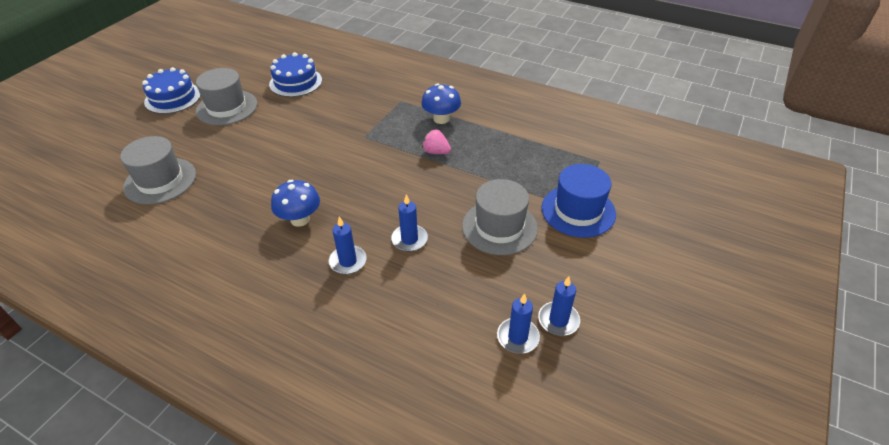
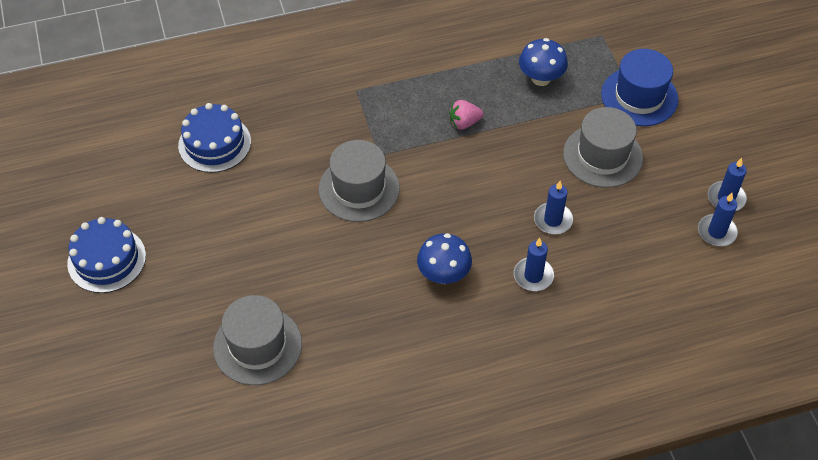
camera: 45 degrees left, 10 degrees up
(227, 107) = (189, 225): grey hat -> grey hat (359, 189)
(441, 119) = (421, 84): blue mushroom -> blue mushroom (541, 78)

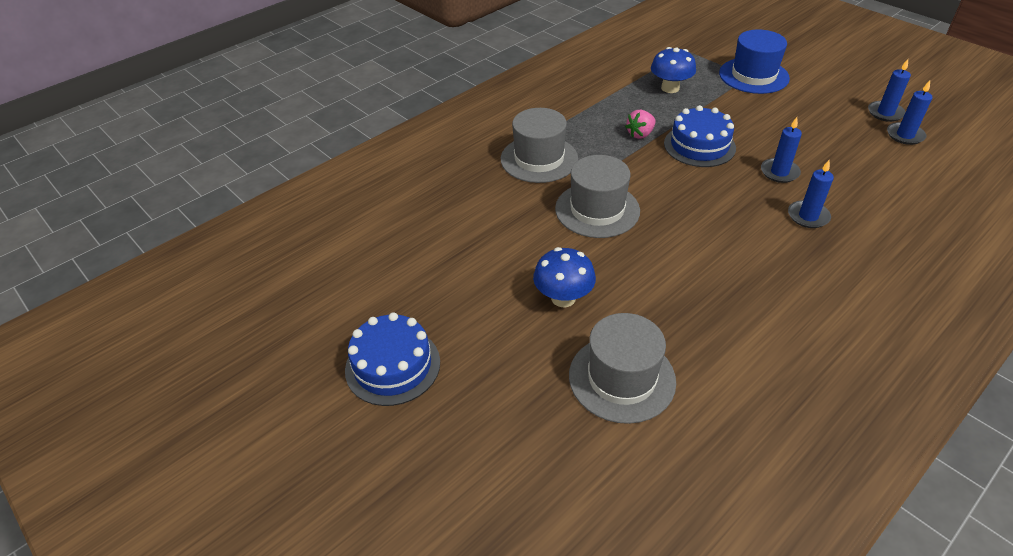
camera: 25 degrees left, 10 degrees down
(214, 143) = (430, 224): blue cake -> blue cake (699, 145)
(443, 274) = (735, 245): blue mushroom -> blue mushroom (563, 298)
(602, 156) = (769, 118): grey hat -> grey hat (539, 159)

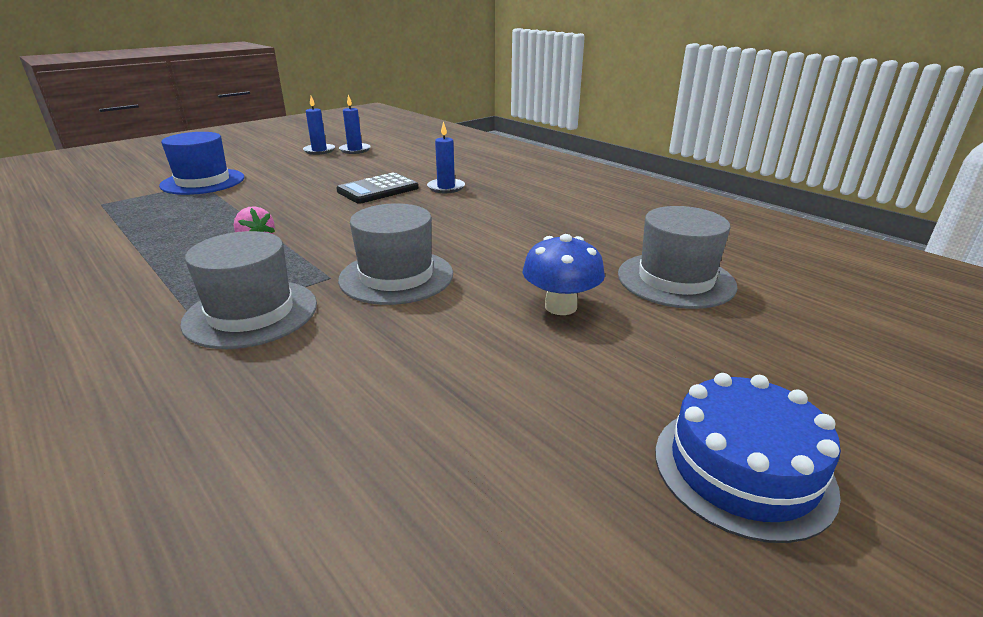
camera: 90 degrees left, 15 degrees down
(670, 88) = (174, 218): blue mushroom -> none
(699, 145) = (308, 215): blue cake -> none
(779, 172) = (378, 190): blue candle -> black calculator

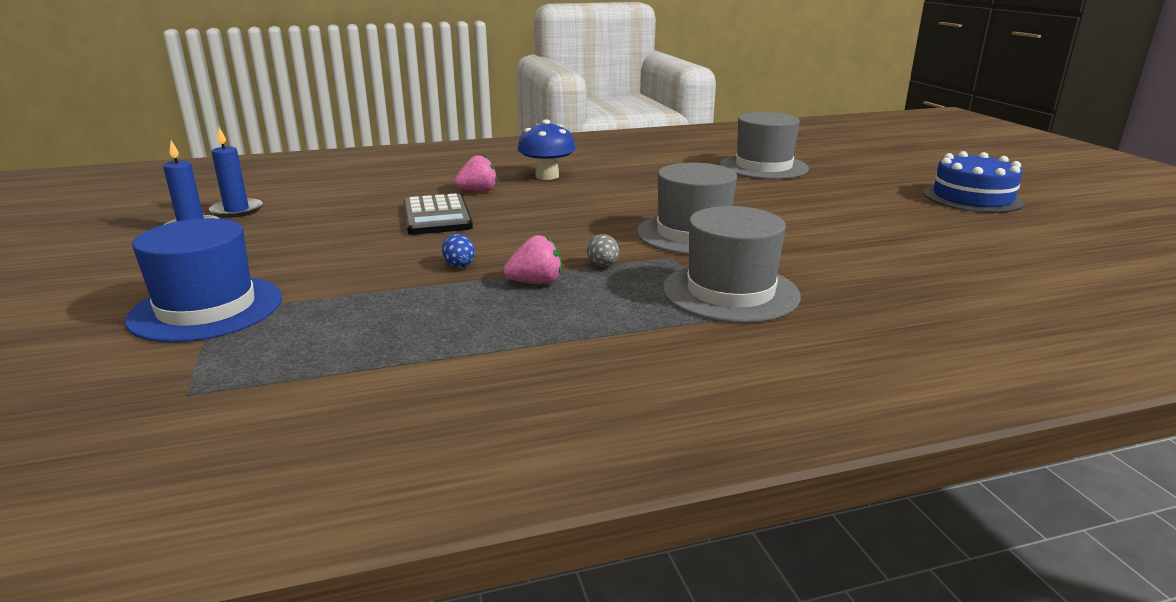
camera: 65 degrees left, 5 degrees down
(284, 215) = (459, 265): none -> blue egg
(299, 255) = (603, 265): none -> grey egg
(446, 188) = (478, 191): blue candle -> pink strawberry
(560, 306) = (785, 198): blue mushroom -> blue mushroom (547, 176)

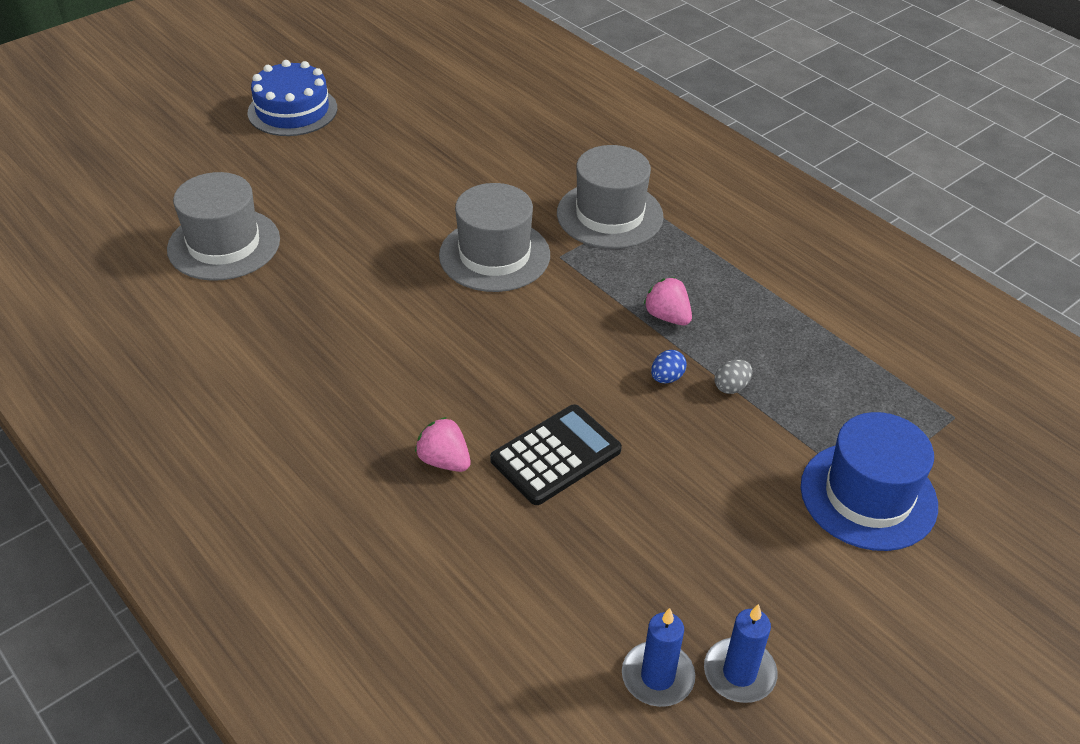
camera: 115 degrees left, 20 degrees up
(547, 176) = (346, 419): blue mushroom -> none
(603, 265) = (605, 290): grey egg -> grey egg (731, 387)

